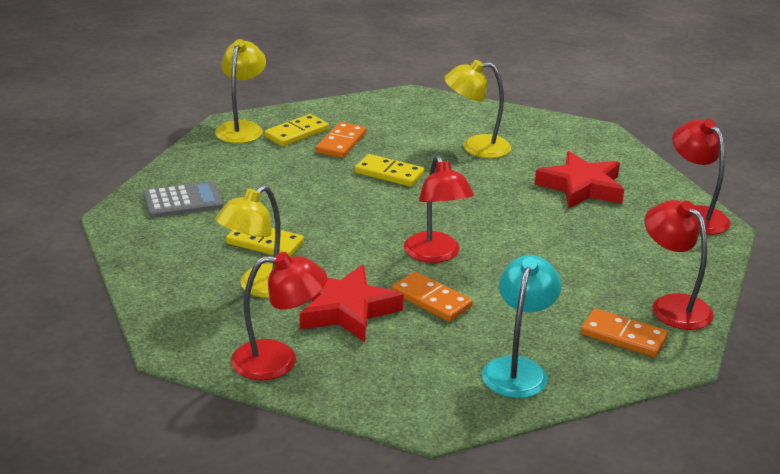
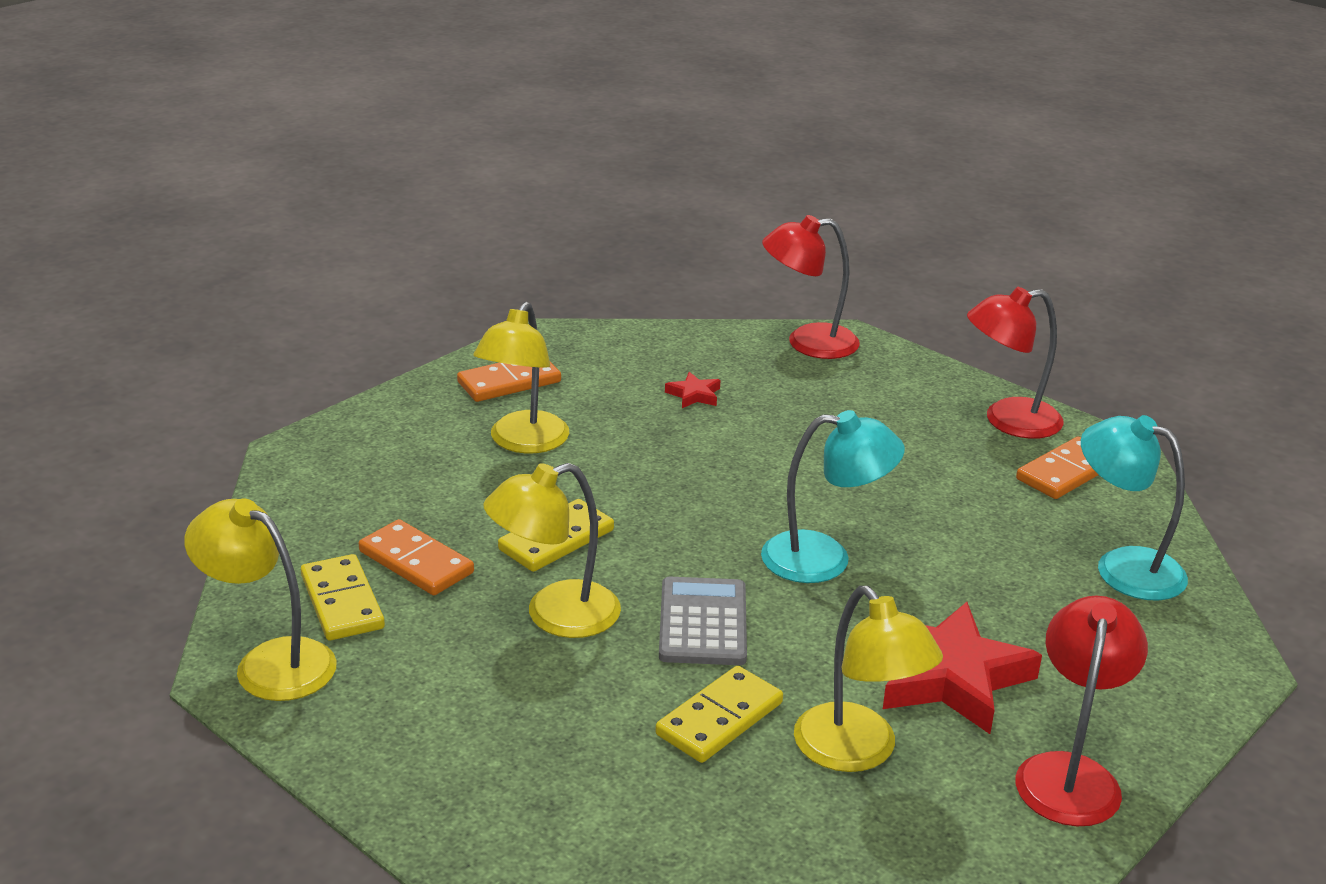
camera: 70 degrees left, 0 degrees up
(183, 201) = (518, 792): grey calculator -> grey calculator (703, 623)
(322, 185) = (555, 616): none -> yellow lamp
(431, 300) = (944, 593): orange domino -> orange domino (509, 382)
(435, 255) = (824, 559): red lamp -> turquoise lamp
(581, 187) = (694, 395): red star -> red star, size x0.43

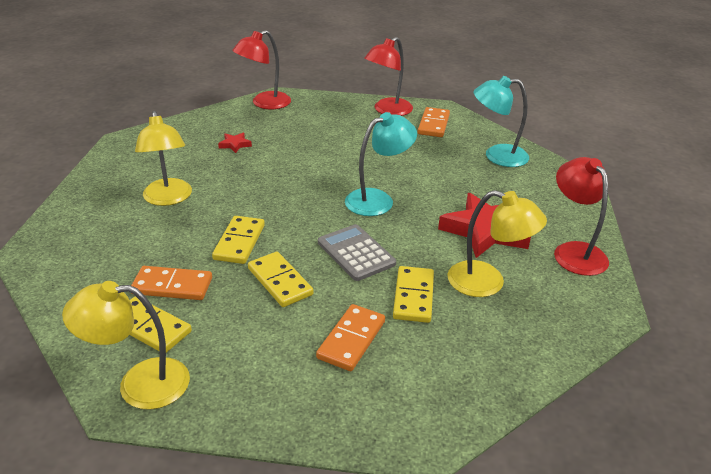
camera: 35 degrees left, 5 degrees up
(509, 382) = (128, 170): orange domino -> orange domino (351, 340)
(555, 616) = (279, 282): yellow lamp -> yellow domino

